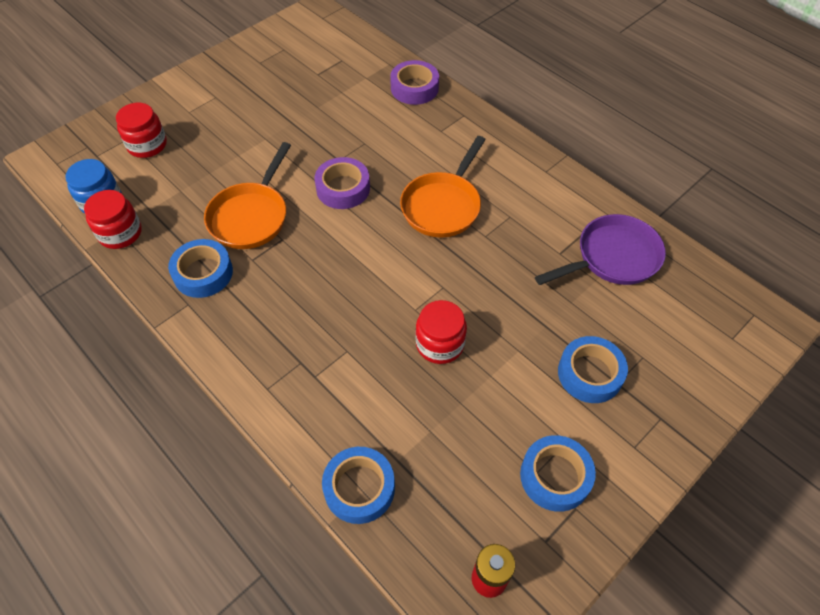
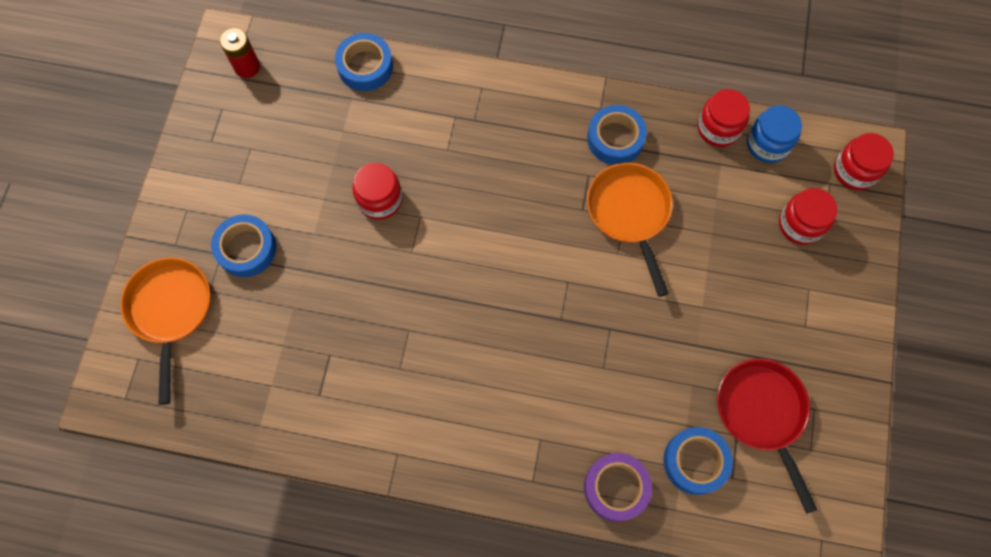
camera: 145 degrees right, 15 degrees up
(71, 153) = (855, 171): none -> red jar
(292, 75) = (762, 414): none -> red pan
(343, 188) = (577, 297): purple tape -> none
(443, 205) = (470, 339): orange pan -> orange pan (170, 311)
(555, 476) = (235, 153): blue tape -> blue tape (695, 462)
(612, 258) = (278, 381): purple pan -> none

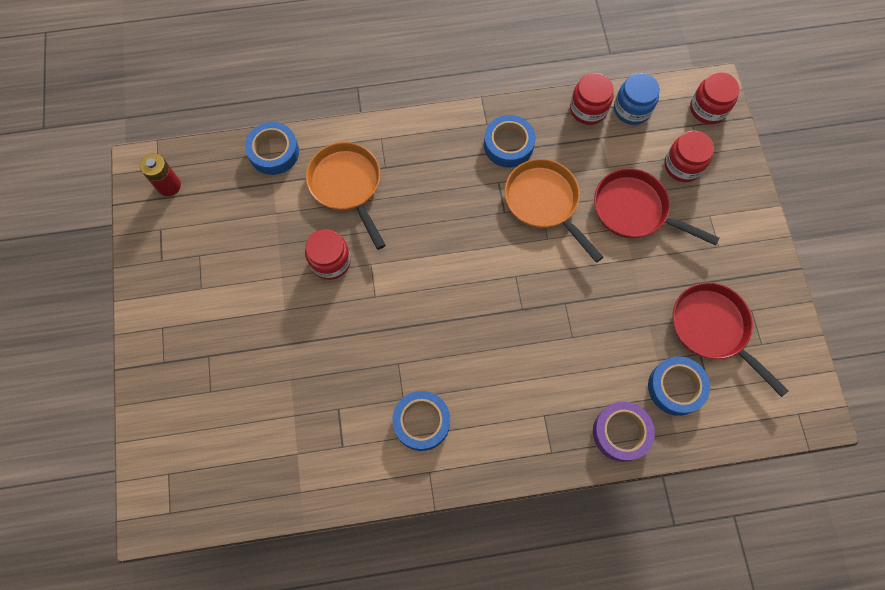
camera: 20 degrees left, 0 degrees up
(170, 311) = (182, 421): orange pan -> orange pan (347, 186)
(246, 249) = (229, 343): blue tape -> blue tape (421, 422)
(726, 255) = (635, 210): none -> red pan

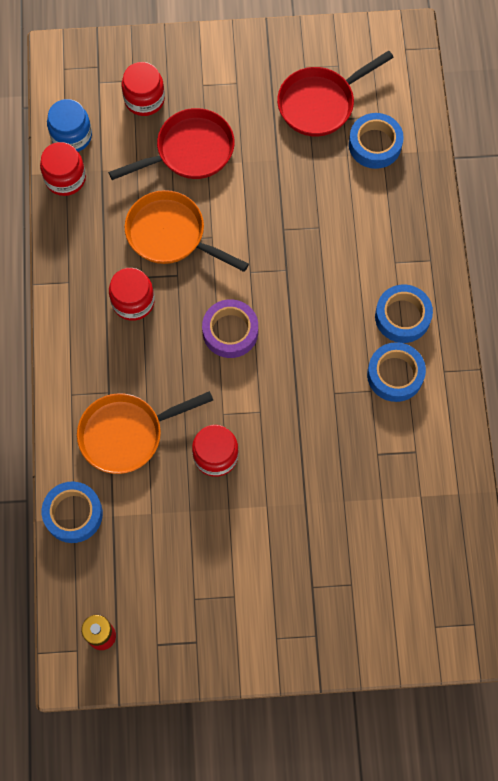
camera: 85 degrees left, 0 degrees up
(508, 145) = (98, 262): blue tape -> blue tape (402, 316)
(544, 203) = (171, 235): orange pan -> orange pan turned 60 degrees clockwise
(621, 432) = (414, 197): purple tape -> purple tape (230, 331)
(635, 210) = (189, 151): red pan -> red pan turned 150 degrees counterclockwise
(708, 109) = (81, 65): red jar -> red jar (133, 301)

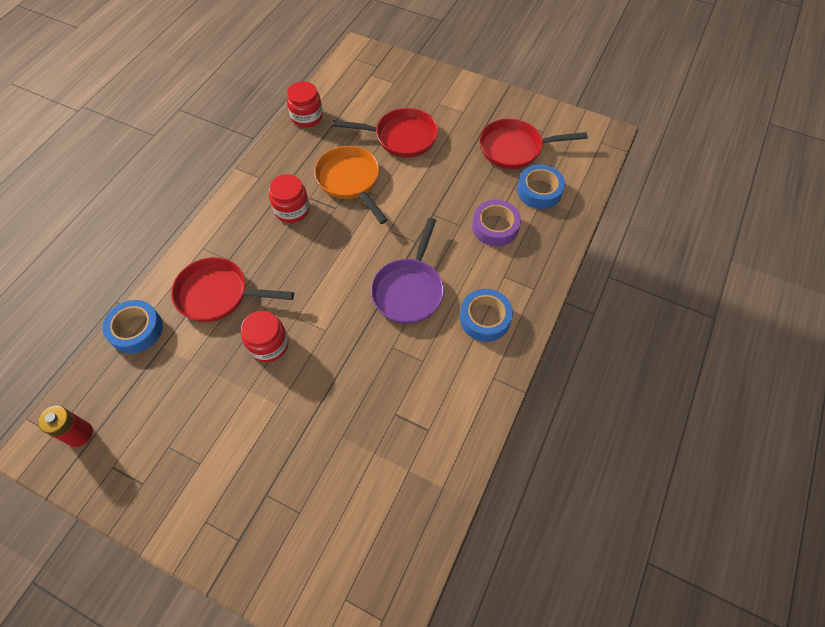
camera: 30 degrees right, 10 degrees down
(71, 136) = (330, 95): blue jar -> none
(127, 434) = (218, 294): orange pan -> red pan
(144, 99) = (393, 95): red jar -> none
(230, 331) = (345, 263): purple tape -> purple tape (495, 227)
(312, 326) = (409, 290): none -> purple pan
(395, 375) = (450, 359): blue tape -> none

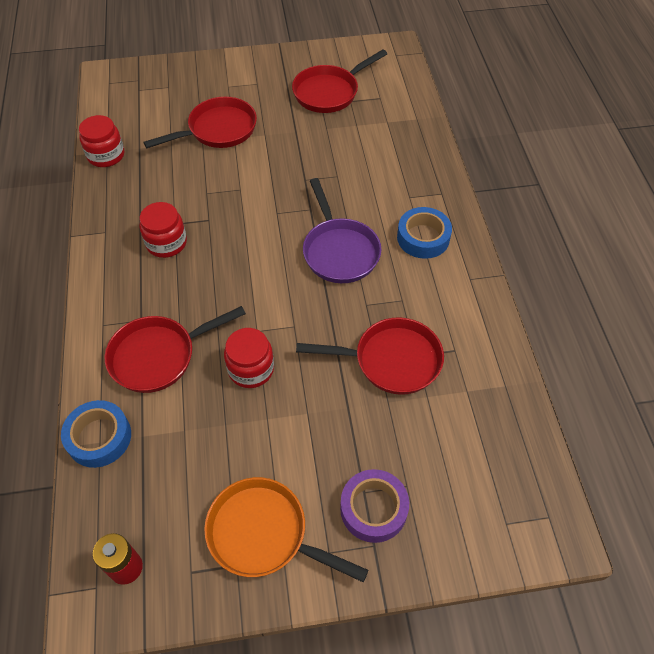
camera: 35 degrees left, 5 degrees down
(350, 181) = (202, 190): orange pan -> orange pan (264, 534)
(372, 405) = (391, 360): none -> red pan
(495, 227) = (368, 162): purple tape -> purple tape (373, 509)
(539, 191) = (379, 116): blue tape -> none

